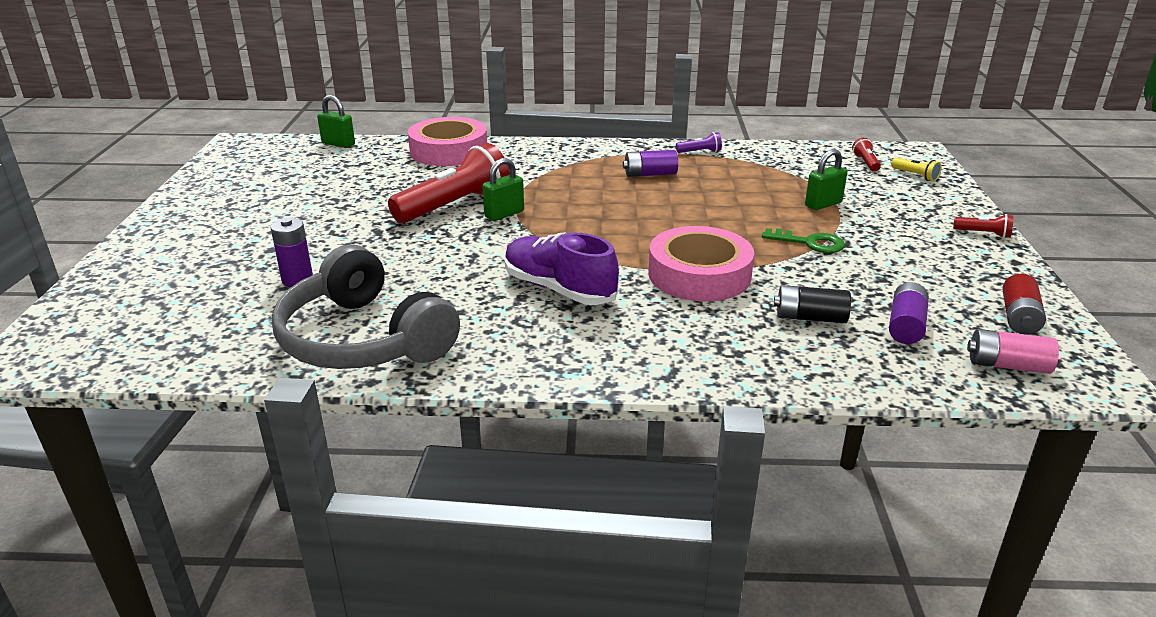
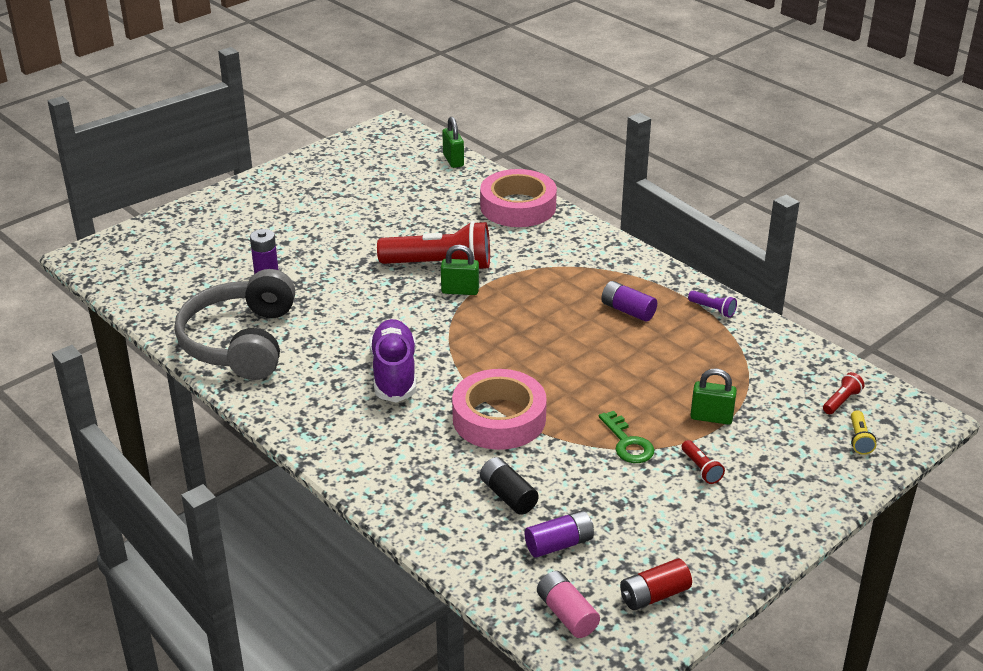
camera: 45 degrees right, 5 degrees up
(983, 234) = (789, 524): red flashlight -> red flashlight (701, 469)

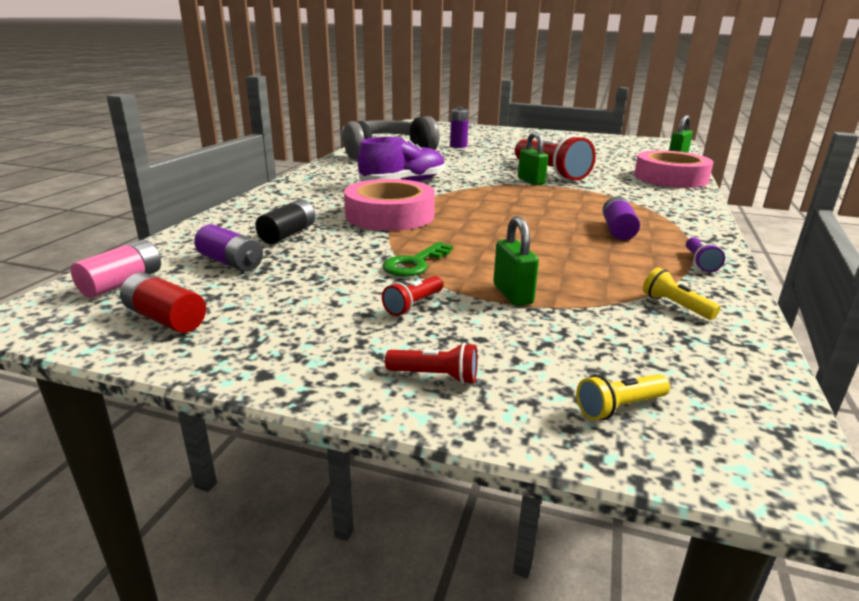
camera: 60 degrees right, 10 degrees down
(767, 358) = (675, 306): none -> yellow flashlight
(841, 401) = (683, 374): red flashlight -> red flashlight (435, 376)

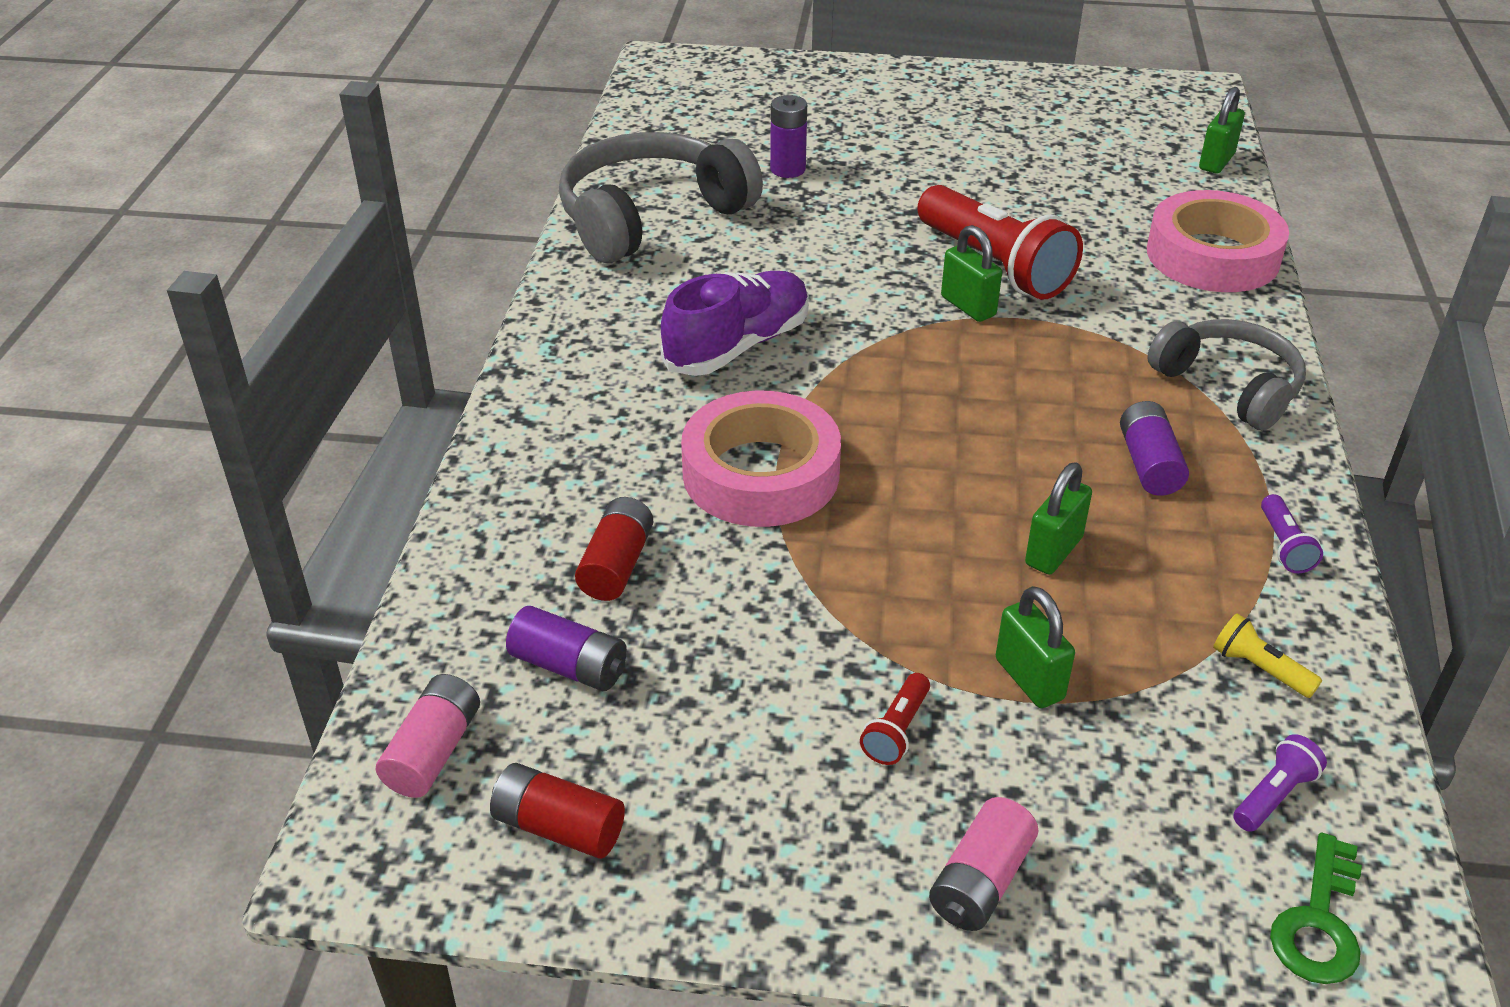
camera: 10 degrees left, 15 degrees up
(288, 234) = (617, 565): black battery -> red battery
(414, 263) = (859, 620): green key -> green key (1318, 923)
(435, 376) = (980, 881): red flashlight -> pink battery
(548, 252) = (1053, 551): none -> green padlock
(619, 407) = (1215, 897): yellow flashlight -> none
(672, 211) = (1228, 386): none -> grey headphones
(677, 361) = (1274, 795): none -> purple flashlight

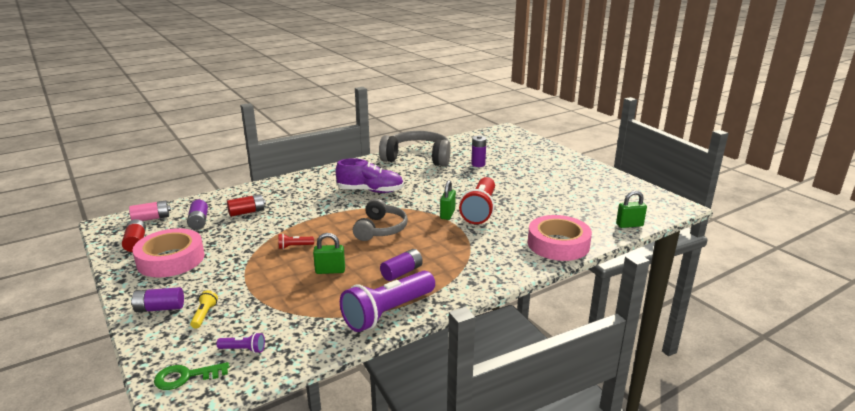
camera: 50 degrees right, 15 degrees down
(761, 473) = (312, 215): pink tape -> pink tape (171, 259)
(896, 730) = (215, 274): red flashlight -> red flashlight (294, 246)
(980, 881) = (160, 308): pink battery -> purple battery
(1029, 679) = (260, 287): green padlock -> none
(1228, 386) = (474, 273): grey headphones -> grey headphones (380, 229)
(1259, 668) = (309, 327): yellow flashlight -> yellow flashlight (204, 315)
(1284, 545) = (388, 312): purple flashlight -> purple flashlight, size x2.41

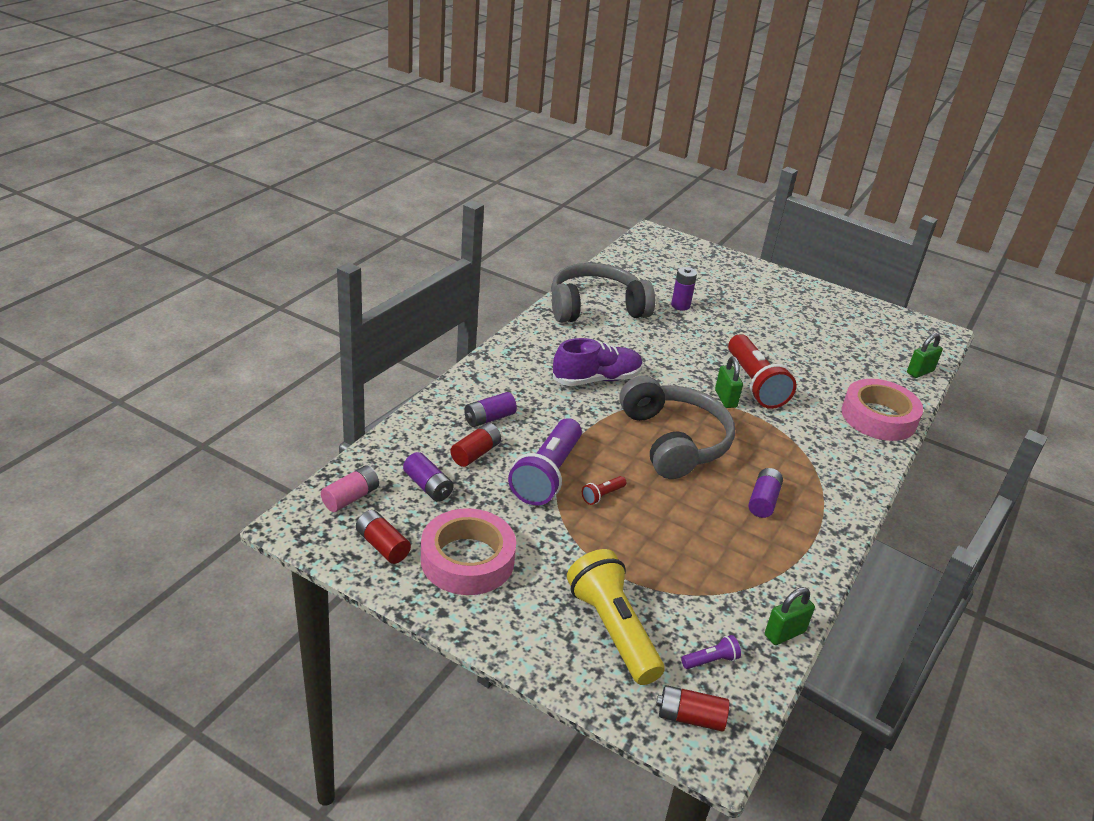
camera: 30 degrees left, 10 degrees up
(160, 308) = (546, 638): purple battery -> purple battery (489, 418)
(185, 377) = (690, 717): green key -> red battery
(204, 315) = (613, 629): yellow flashlight -> yellow flashlight, size x2.41
(330, 271) = (684, 521): green padlock -> green padlock (784, 633)
(380, 229) = (674, 441): grey headphones -> grey headphones, size x1.54
(388, 312) = (804, 561): purple flashlight -> purple flashlight (547, 475)

